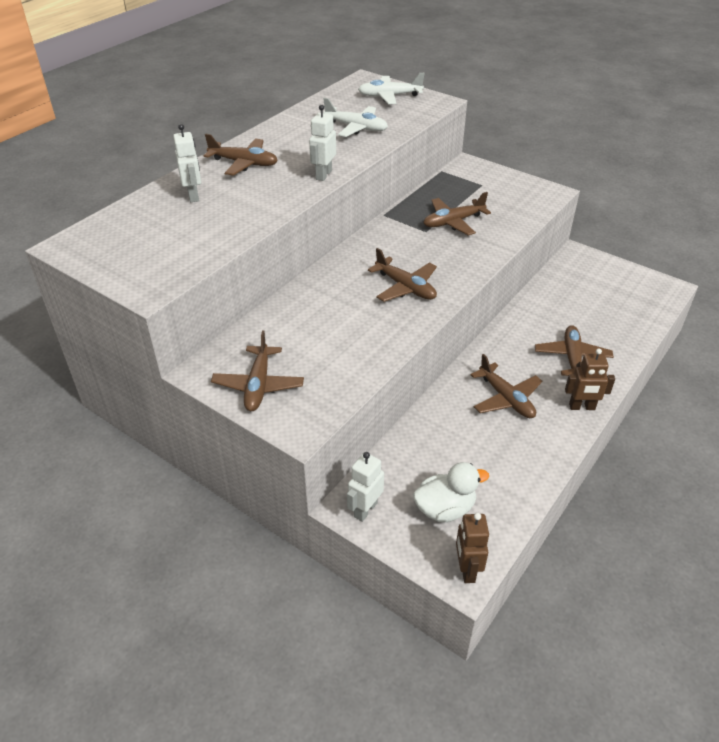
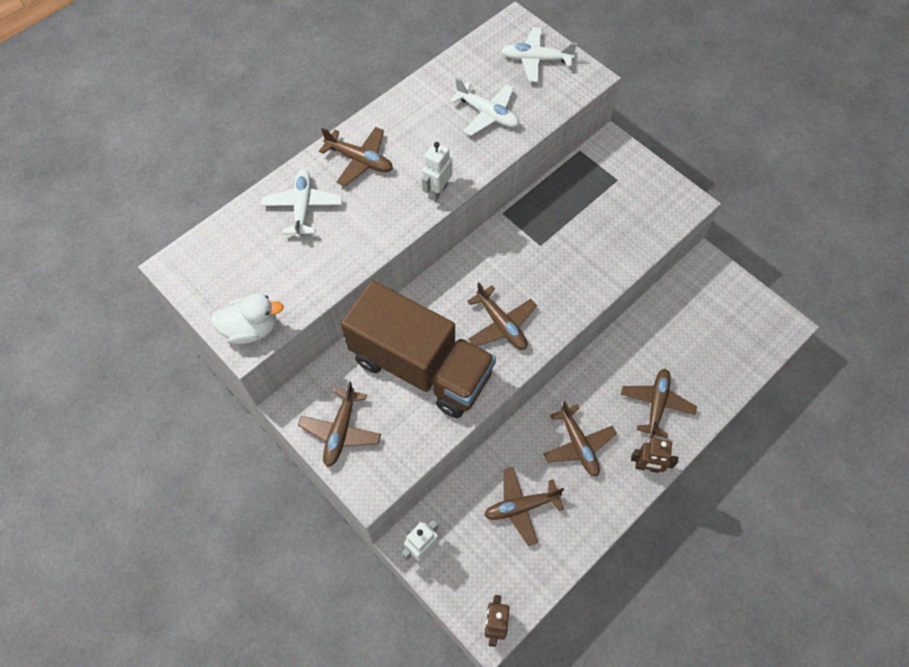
camera: 10 degrees right, 20 degrees up
(193, 196) = (303, 207): white robot -> white plane
(332, 326) = (421, 367): none -> brown truck
(445, 509) = (491, 560): white duck -> white duck (251, 329)
(453, 222) = (572, 235): brown plane -> brown plane (521, 507)

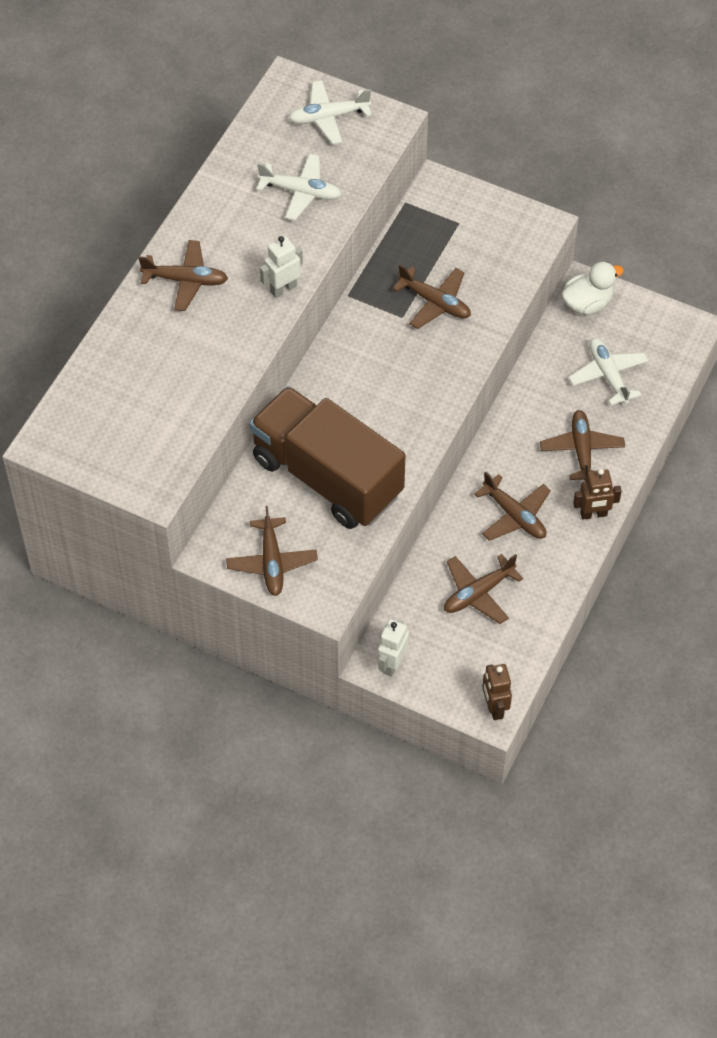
camera: 20 degrees left, 5 degrees down
(251, 329) = (154, 478): white duck -> white duck (587, 303)
(303, 207) = (148, 346): white plane -> white plane (608, 375)
(421, 367) = (327, 476): brown truck -> brown truck turned 150 degrees counterclockwise
(437, 191) = (283, 289): white robot -> white robot turned 45 degrees clockwise
(501, 324) = (393, 410): brown plane -> brown plane (435, 302)

